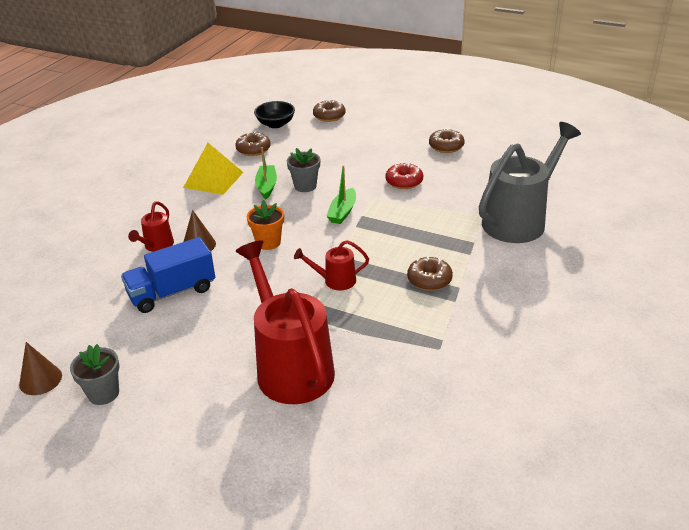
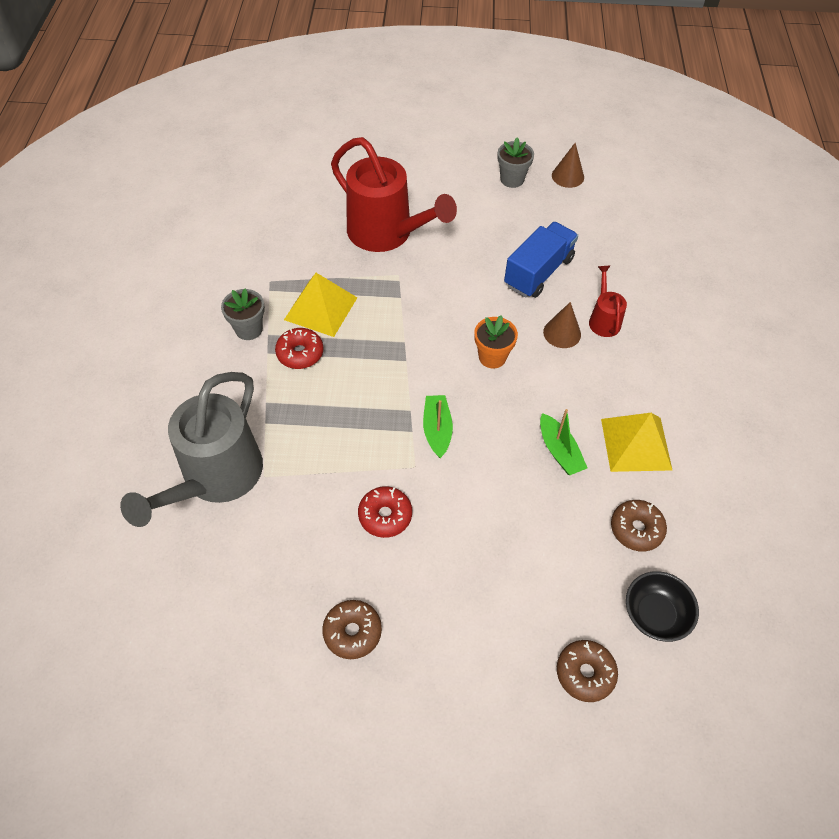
camera: 155 degrees right, 20 degrees up
(305, 186) = (510, 466): grey flower pot -> grey flower pot (249, 329)
(335, 281) = (394, 326): red watering can -> none
(396, 310) = (321, 308): none -> yellow pyramid
(429, 280) = (300, 353): brown donut -> red donut

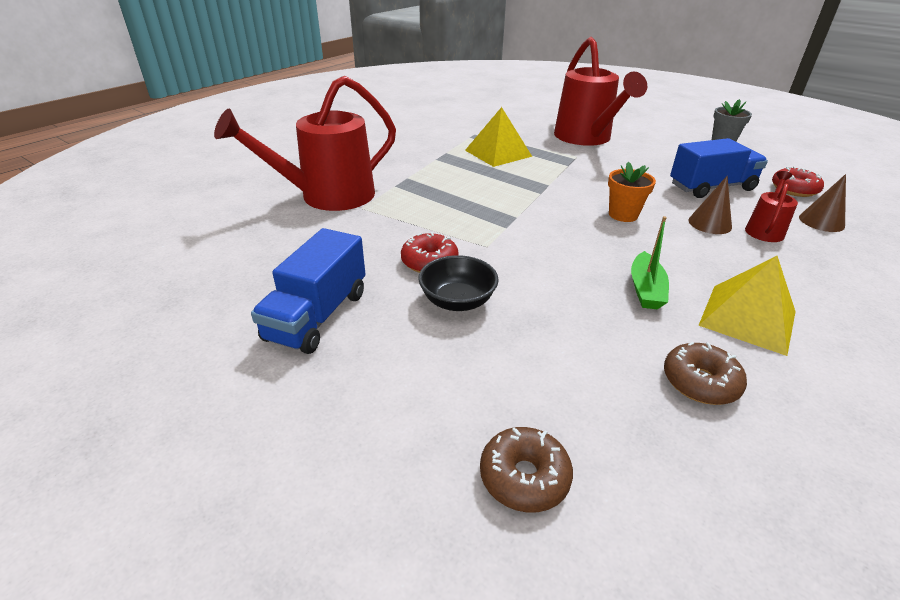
camera: 35 degrees right, 20 degrees down
(215, 479) = (327, 197): grey watering can -> red watering can
(249, 329) = (435, 147): grey flower pot -> none
(300, 353) = (459, 166): red donut -> red donut (794, 189)
(352, 632) = (317, 316): brown donut -> blue truck
(437, 430) = (529, 234): green boat -> none
(567, 176) = (781, 152): brown cone -> brown cone (821, 221)
(655, 614) = (672, 472): black bowl -> black bowl (457, 301)

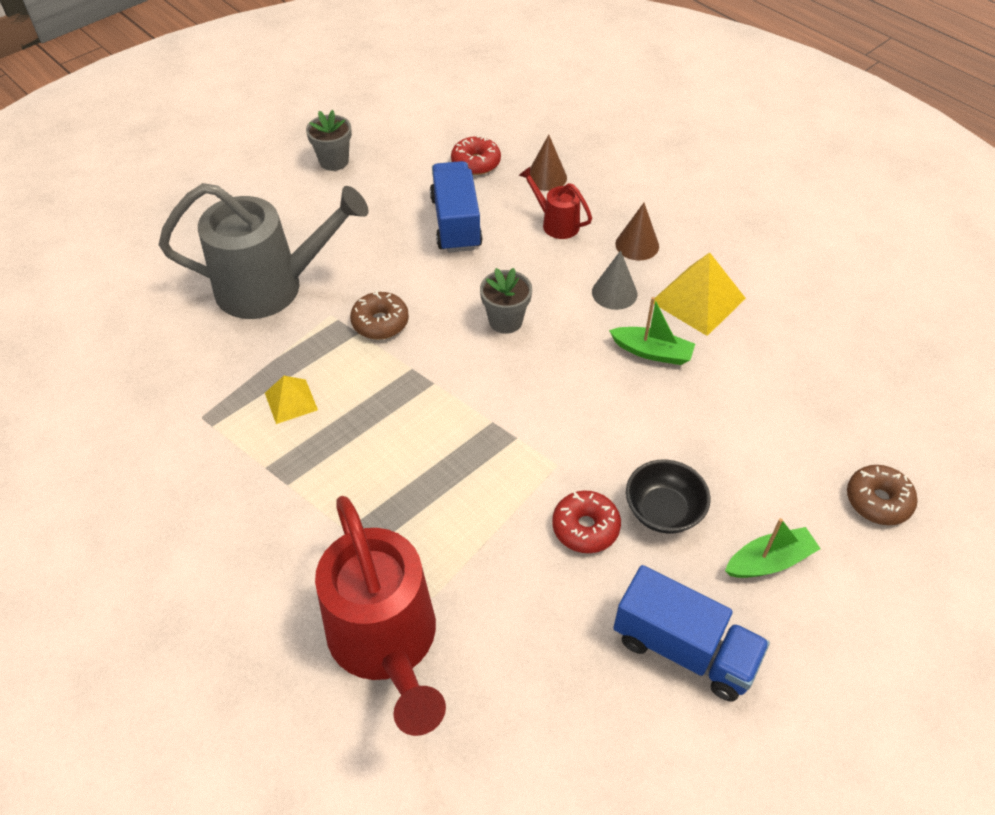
camera: 80 degrees left, 15 degrees up
(414, 371) = (769, 561): none -> green boat
(498, 153) = (291, 401): yellow pyramid -> yellow pyramid, size x0.58
(586, 138) = (272, 286): red watering can -> grey watering can
(623, 215) = (505, 321): orange flower pot -> grey flower pot
(700, 382) = (777, 363): brown donut -> brown donut (380, 322)
(706, 265) = (614, 293): none -> grey cone
(709, 223) = (537, 258): brown cone -> brown cone (637, 245)

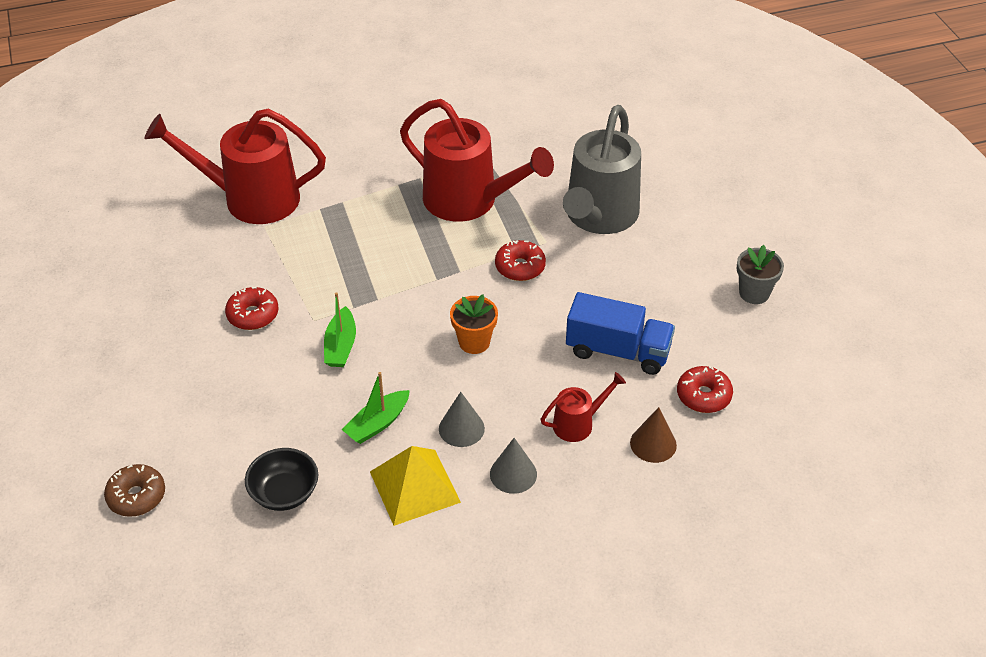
camera: 115 degrees right, 5 degrees down
(291, 401) = (470, 201): yellow pyramid -> red watering can
(380, 322) = (520, 267): brown donut -> red donut
(505, 321) = (474, 342): grey flower pot -> orange flower pot
(637, 245) = (513, 474): brown cone -> grey cone
(663, 511) = (232, 362): black bowl -> black bowl (284, 493)
(684, 649) = (133, 327): blue truck -> none
(769, 561) = (149, 402): green boat -> green boat (340, 346)

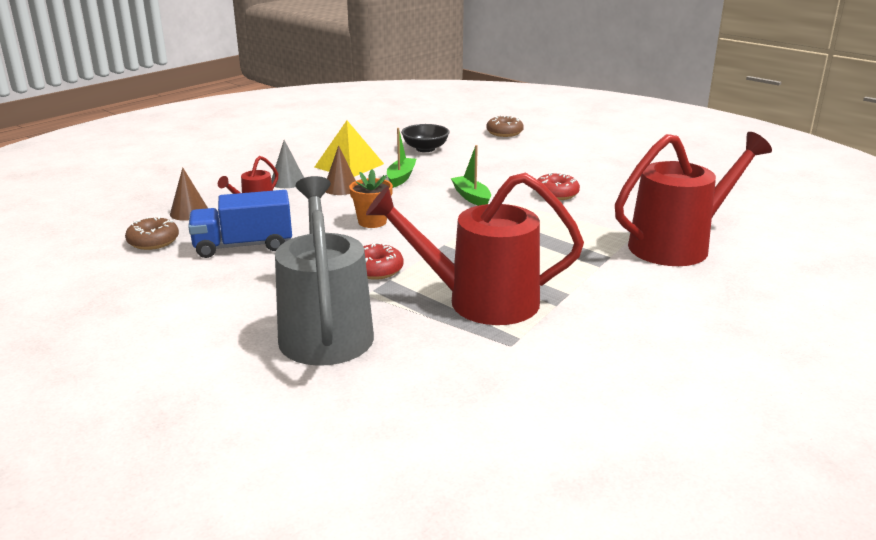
camera: 150 degrees right, 20 degrees down
(461, 428) = (341, 188): grey cone -> brown cone
(703, 396) = (153, 242): red donut -> brown donut
(754, 293) = (112, 316): grey flower pot -> none

